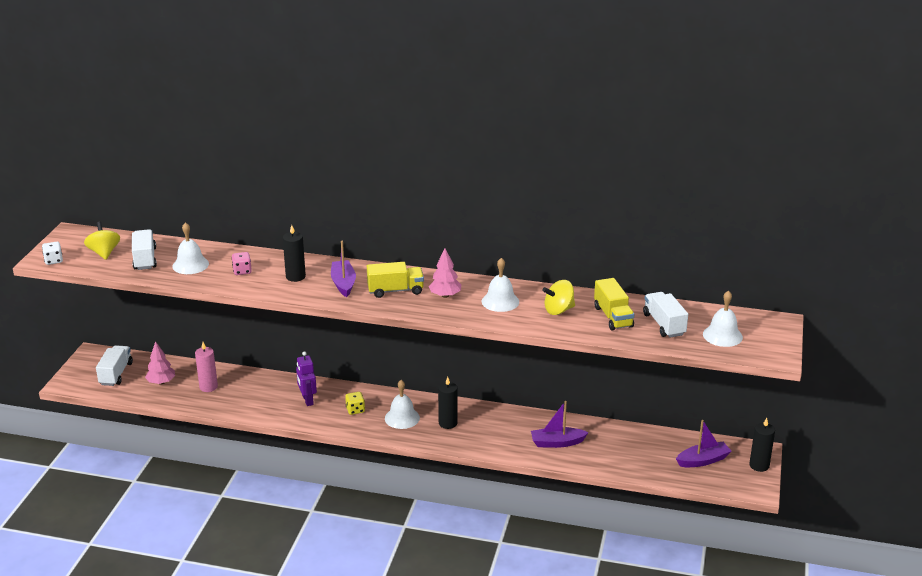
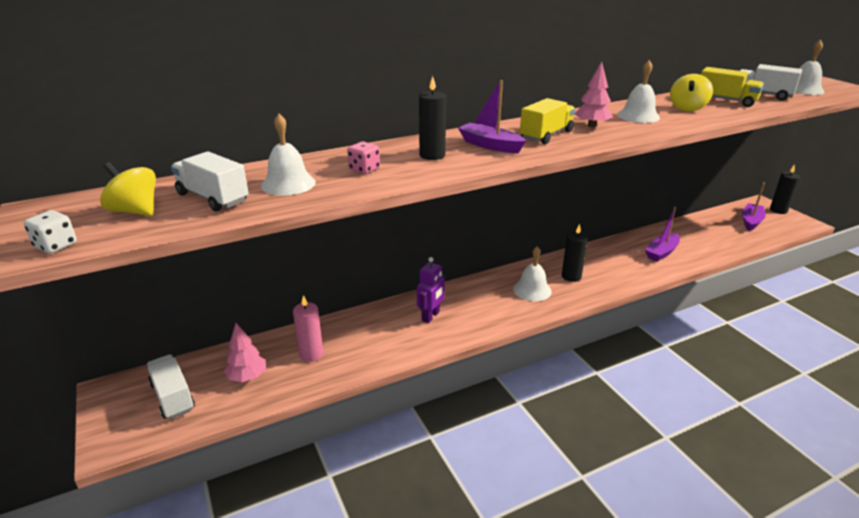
camera: 40 degrees left, 0 degrees up
(307, 400) = (431, 316): purple robot -> purple robot turned 90 degrees counterclockwise
(355, 410) = (485, 303): yellow dice -> none

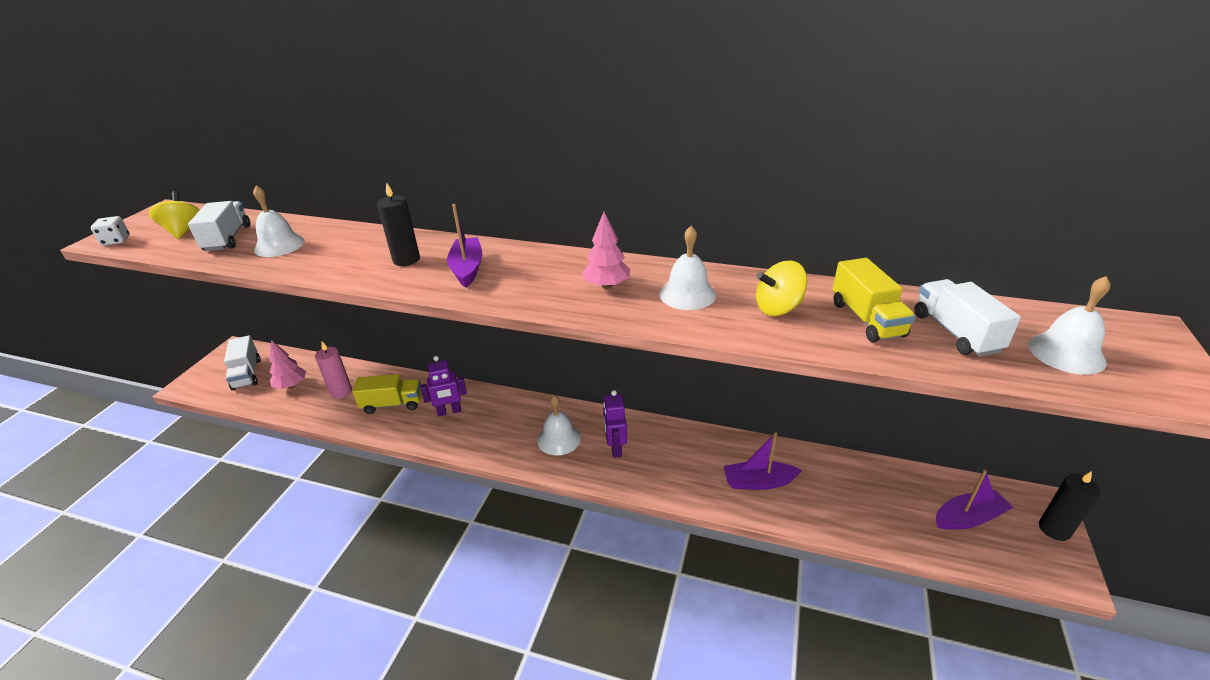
camera: 45 degrees right, 5 degrees up
(173, 397) = (247, 374): white truck -> white truck turned 150 degrees clockwise
(364, 169) = (340, 253): pink dice -> none
(546, 135) = (537, 278): yellow truck -> yellow truck (392, 404)
(571, 276) = (615, 448): black candle -> purple robot

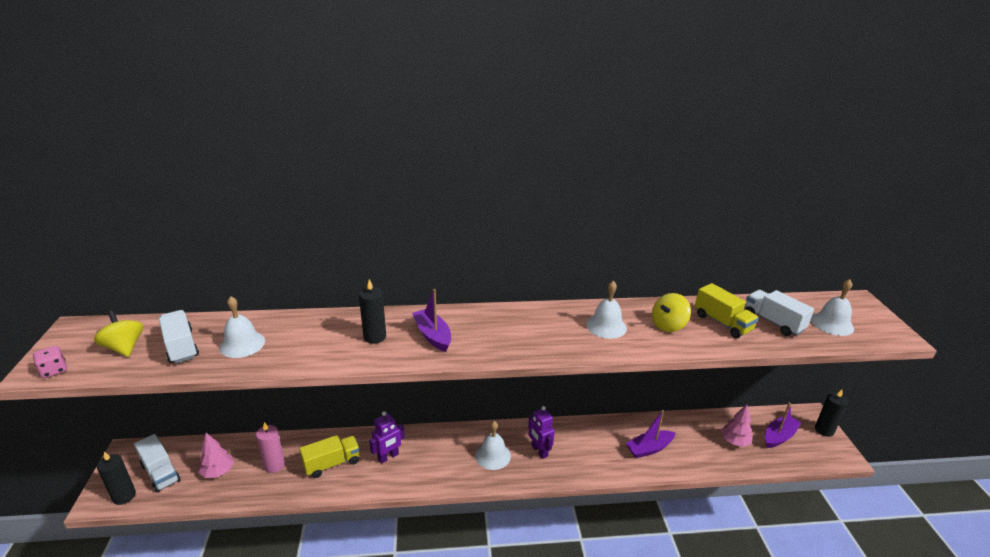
camera: 25 degrees left, 5 degrees down
(116, 241) = (54, 370): white dice -> pink dice
(207, 387) = (124, 496): none -> black candle
(607, 285) = (548, 330): pink tree -> pink tree (734, 441)

